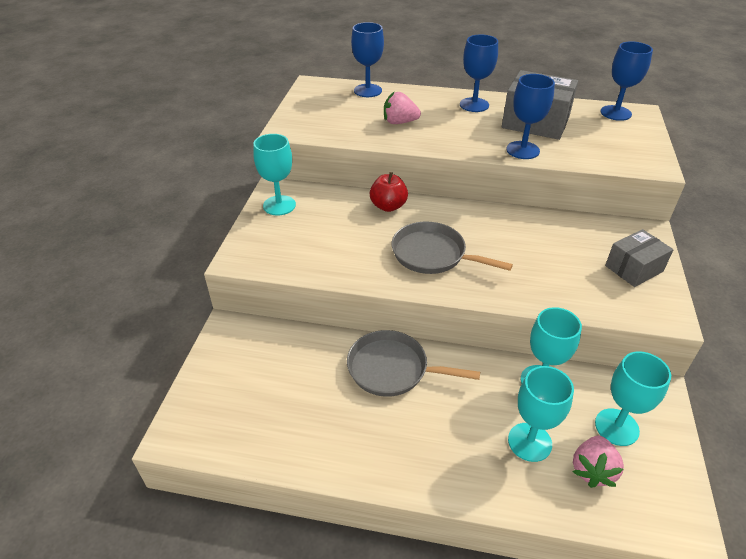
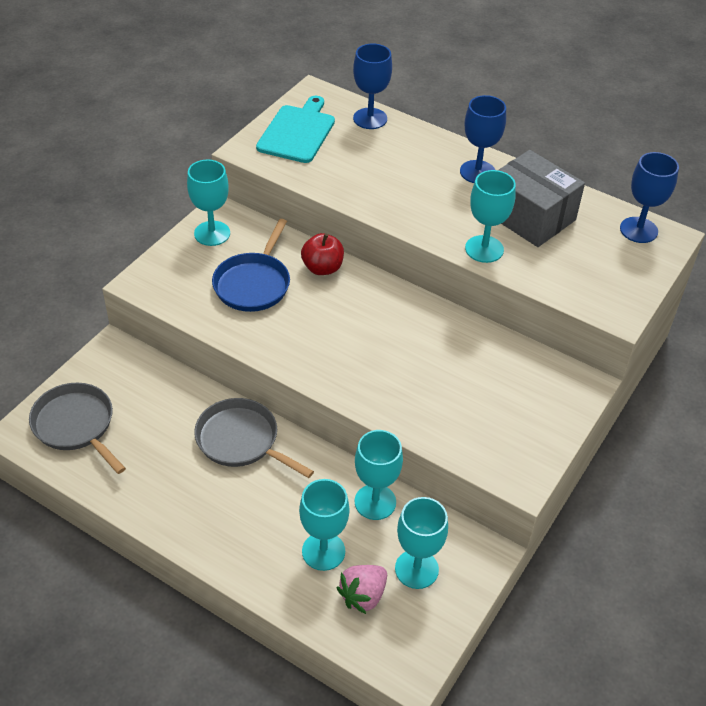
camera: 20 degrees right, 5 degrees up
(318, 110) = (297, 132): none -> turquoise cutting board
(339, 232) = (253, 284): none -> blue pan
(399, 122) = (375, 173): pink strawberry -> none
(432, 254) = (331, 337): grey pan -> grey pan (76, 425)
(522, 150) = (484, 249): blue goblet -> turquoise goblet
(633, 268) = (530, 420): grey box -> none

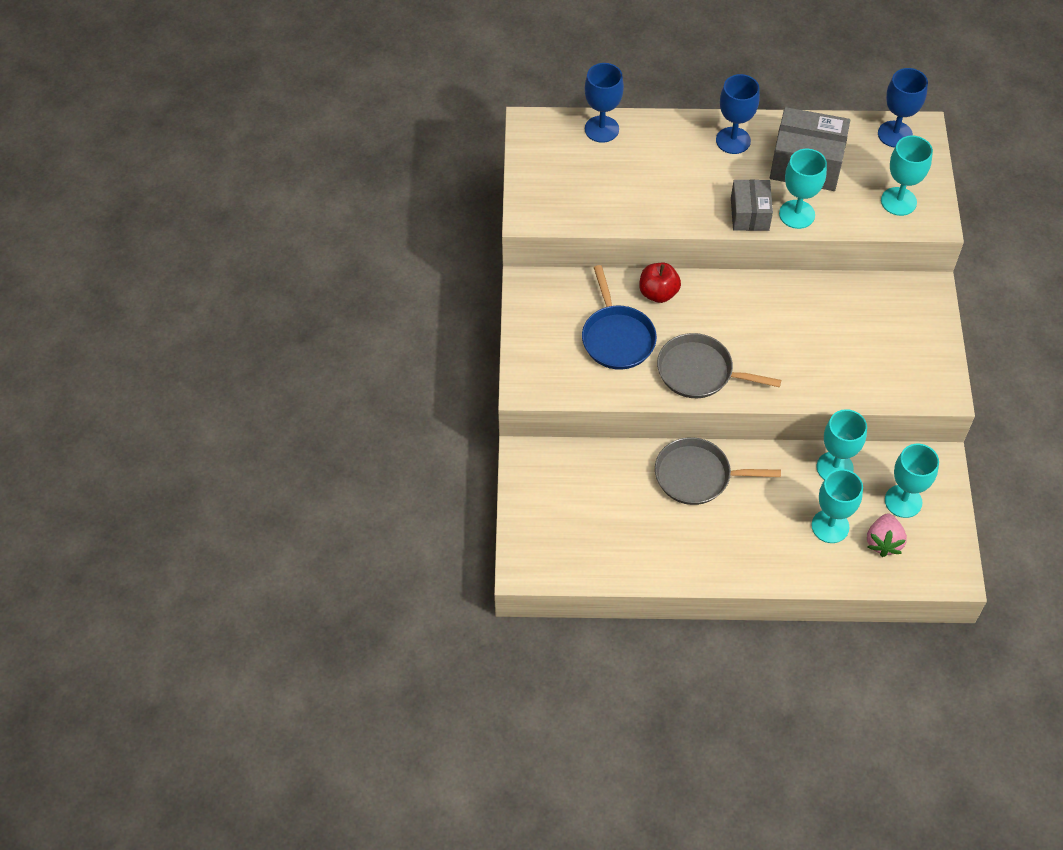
camera: 30 degrees left, 10 degrees up
(76, 425) = (560, 537): grey pan -> grey pan (699, 372)
(212, 233) = (540, 308): turquoise goblet -> turquoise goblet (898, 201)
(297, 132) = (554, 175): turquoise cutting board -> none
(440, 230) = (749, 214): none -> grey box

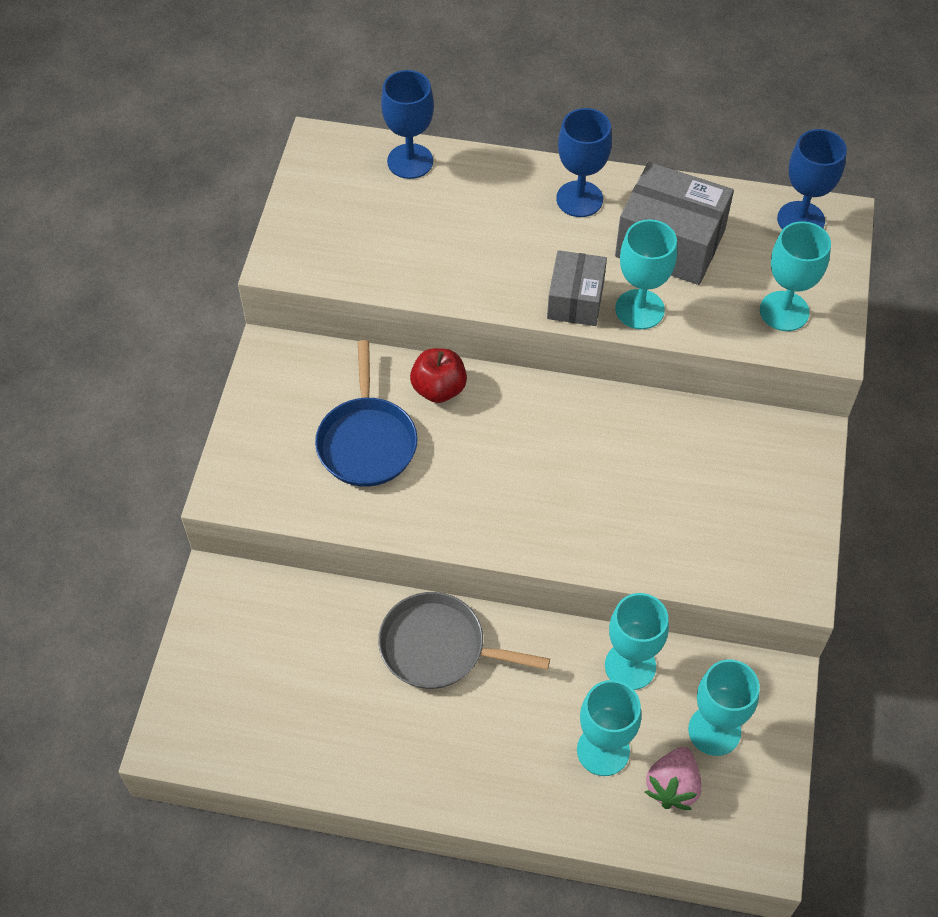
camera: 10 degrees right, 0 degrees up
(699, 372) = (464, 505): grey pan -> none

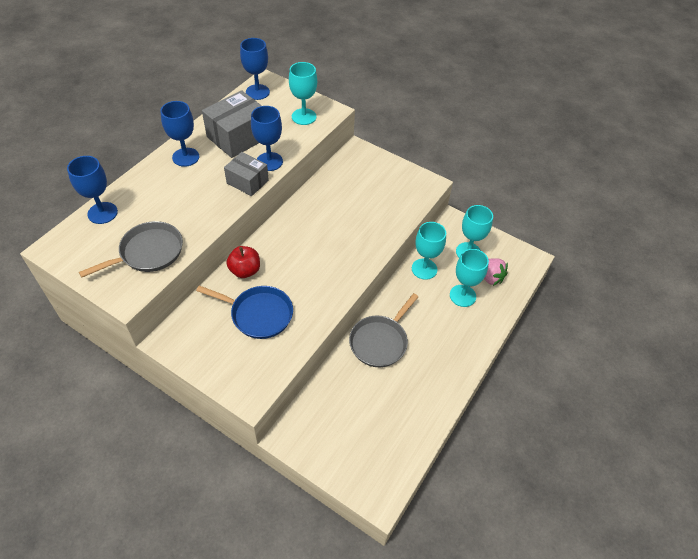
camera: 70 degrees left, 5 degrees down
(367, 248) = (148, 252): none -> grey pan
(639, 309) = (269, 161): turquoise goblet -> blue goblet

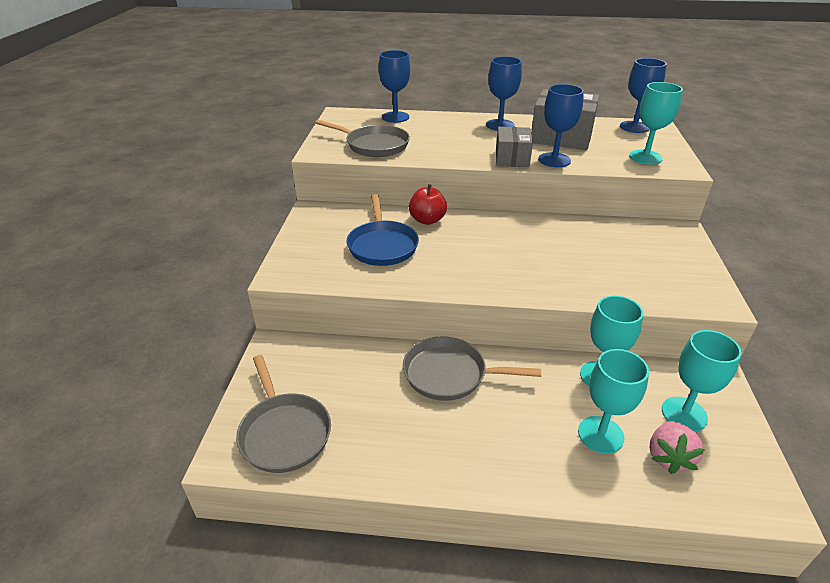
camera: 65 degrees right, 15 degrees down
(378, 457) = (284, 432): none -> grey pan

